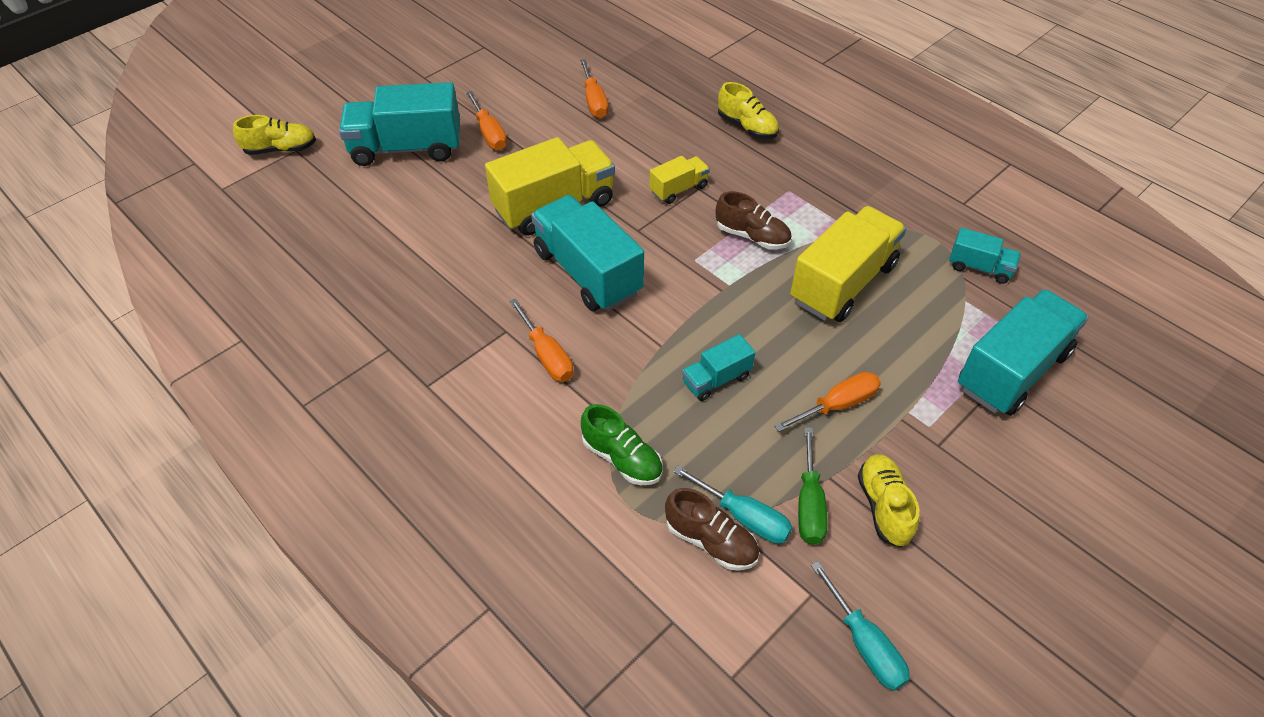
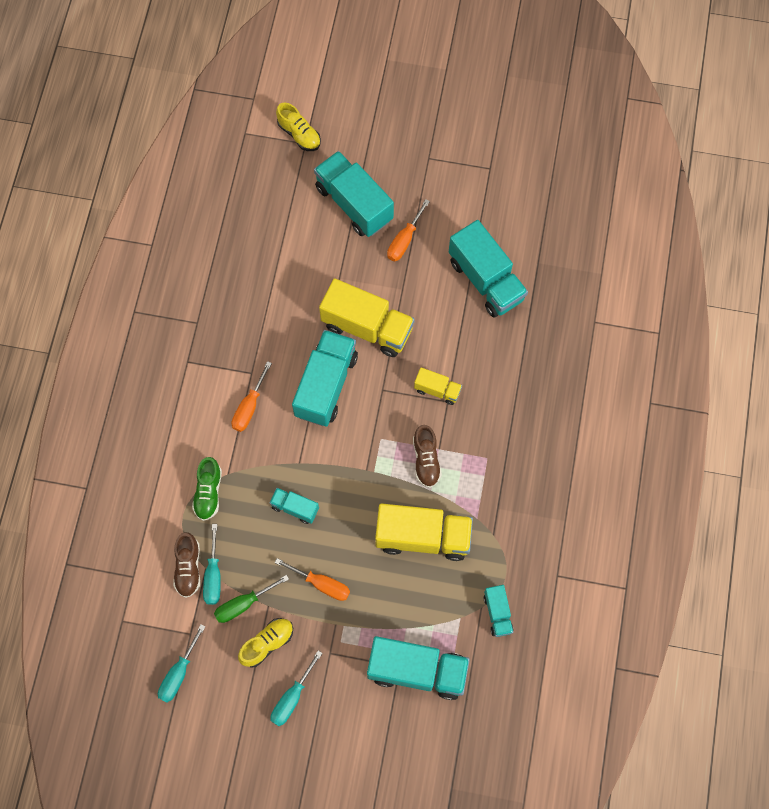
camera: 55 degrees right, 20 degrees up
(594, 101) = (486, 280): orange screwdriver -> turquoise truck
(747, 127) = (533, 394): yellow shoe -> none
(980, 520) = (292, 697): none -> turquoise screwdriver

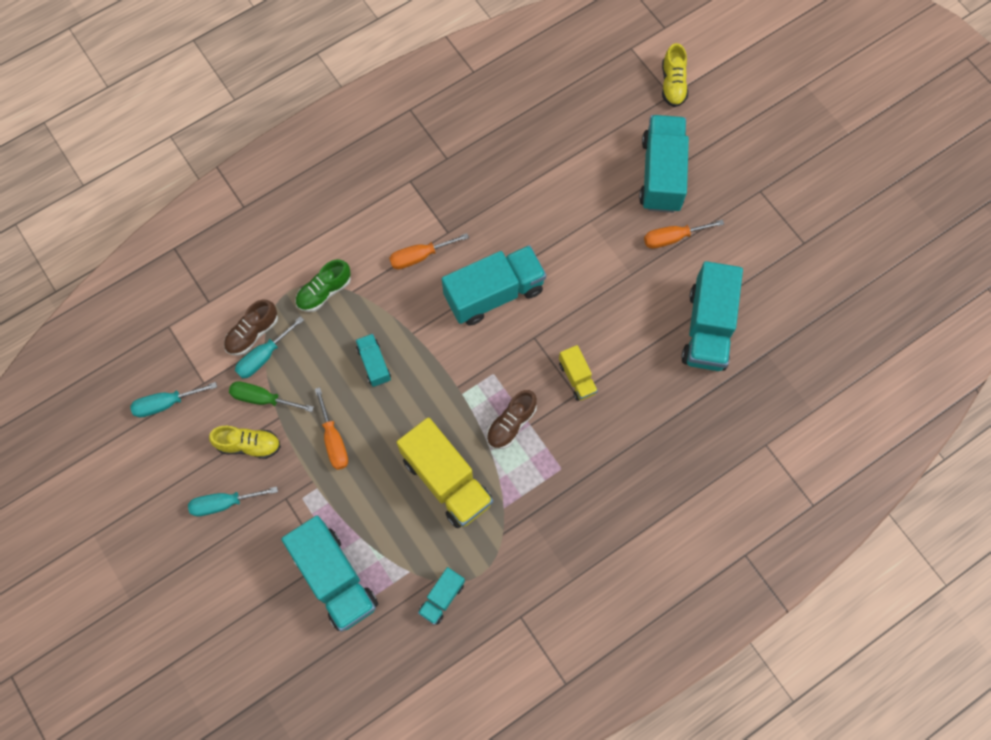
camera: 45 degrees right, 0 degrees up
(367, 327) = (572, 278): yellow truck -> none

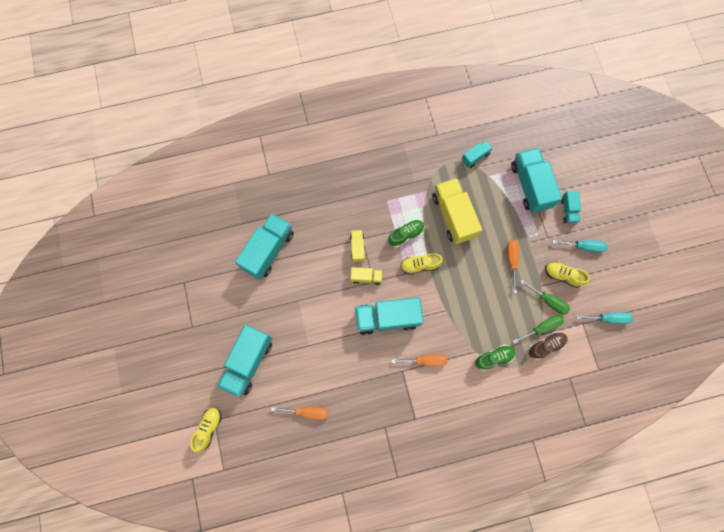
camera: 160 degrees left, 5 degrees up
(264, 356) = (542, 328): turquoise screwdriver -> green screwdriver
(374, 364) = (475, 299): turquoise truck -> turquoise truck (568, 210)
(473, 384) = (420, 265): none -> yellow shoe
(511, 424) = (406, 235): brown shoe -> green shoe
(546, 339) = (366, 277): none -> yellow truck
(672, 238) = (262, 315): orange screwdriver -> orange screwdriver (307, 411)

